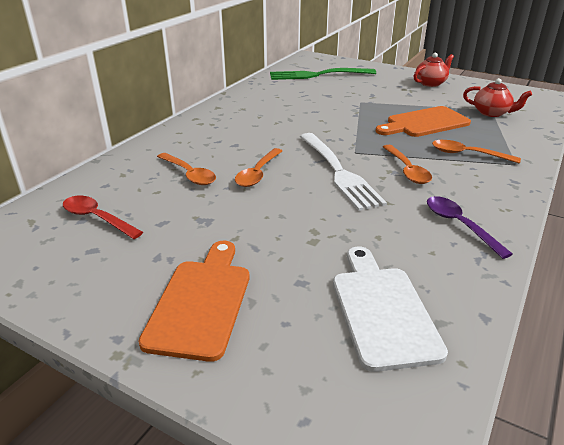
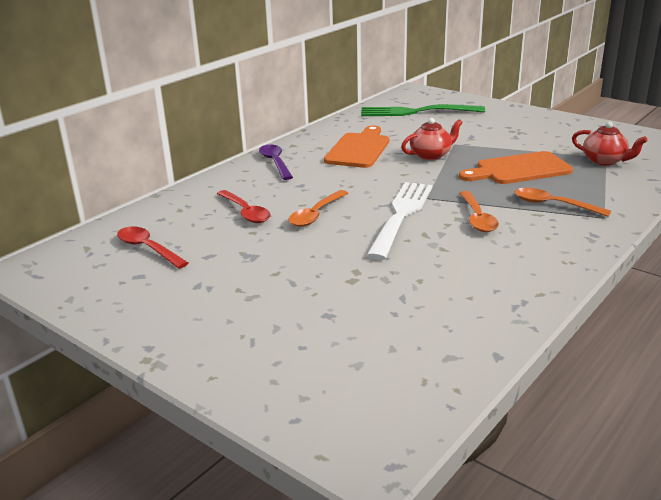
camera: 10 degrees right, 5 degrees down
(189, 174) = (245, 212): orange spoon -> red spoon
(201, 302) = (229, 325): orange cutting board -> orange cutting board (358, 149)
(338, 171) = (401, 216): white fork -> white fork turned 150 degrees counterclockwise
(382, 310) = (397, 343): white cutting board -> none
(430, 83) = (547, 125): red teapot -> red teapot (431, 155)
(459, 225) = (510, 274): purple spoon -> purple spoon (275, 163)

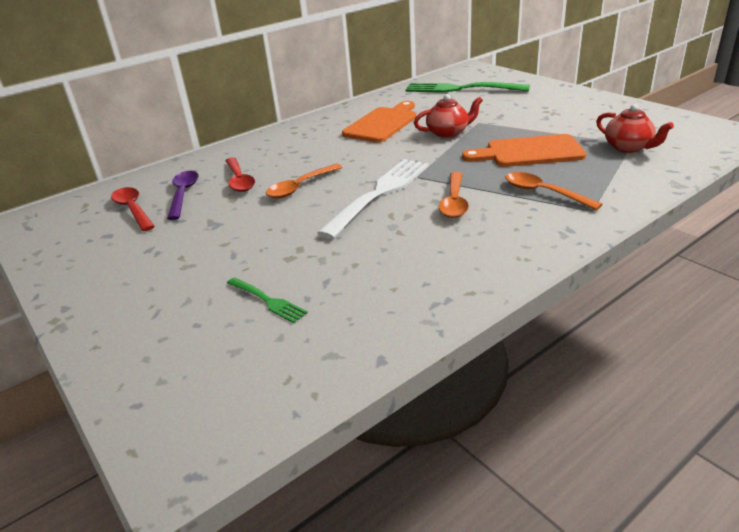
camera: 15 degrees right, 5 degrees up
(275, 163) = (298, 133): purple spoon -> purple spoon (183, 194)
(357, 319) = (267, 300): none -> green fork

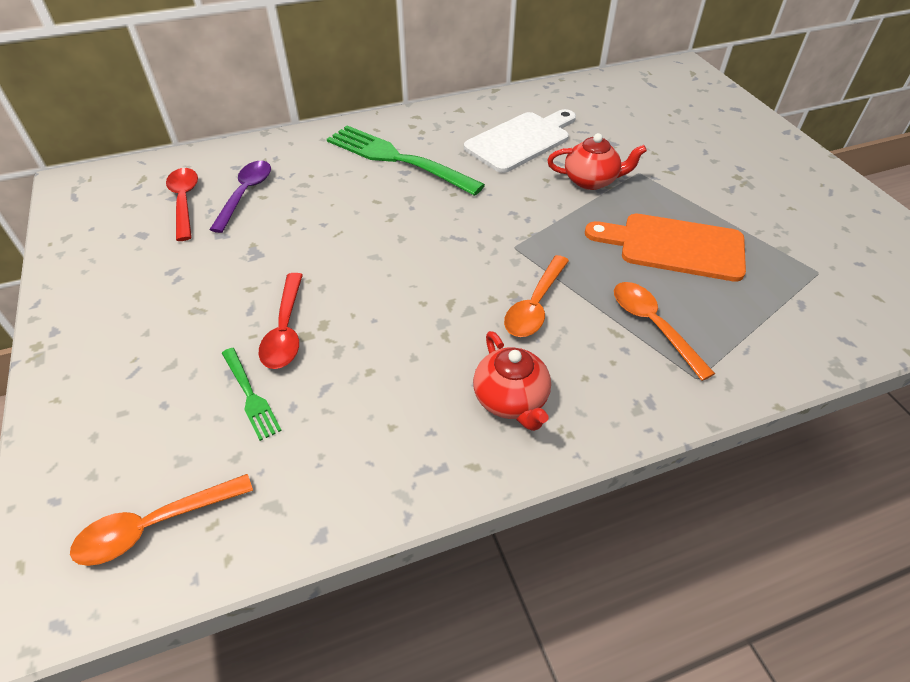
camera: 15 degrees right, 15 degrees up
(239, 180) = (314, 189): red spoon -> red spoon (285, 330)
(300, 186) = (374, 222): orange spoon -> orange spoon (155, 525)
(379, 194) = (455, 263): white fork -> none
(382, 123) = (521, 140): orange cutting board -> white cutting board
(462, 89) = (650, 104): green fork -> green fork (398, 159)
(628, 147) = (810, 278): red teapot -> red teapot (511, 400)

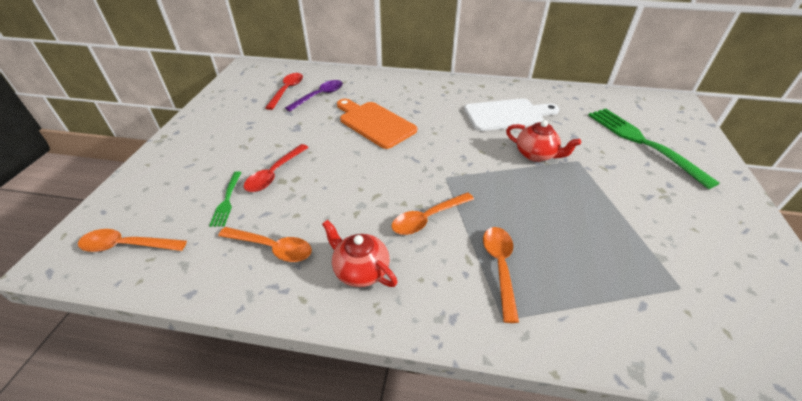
camera: 30 degrees right, 5 degrees down
(377, 426) = (272, 248): none -> orange spoon
(398, 159) = (418, 103): green fork -> green fork (643, 143)
(511, 400) = (360, 270): red teapot -> red teapot turned 120 degrees clockwise
(674, 247) = (564, 220): orange cutting board -> orange cutting board (374, 123)

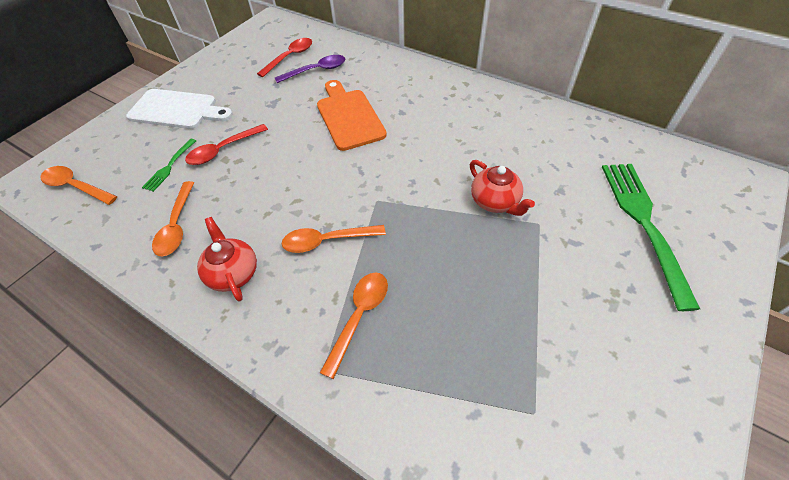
camera: 25 degrees right, 10 degrees up
(272, 248) = (177, 225): orange spoon -> orange spoon turned 45 degrees clockwise
(507, 115) = (499, 142): white cutting board -> white cutting board (177, 110)

